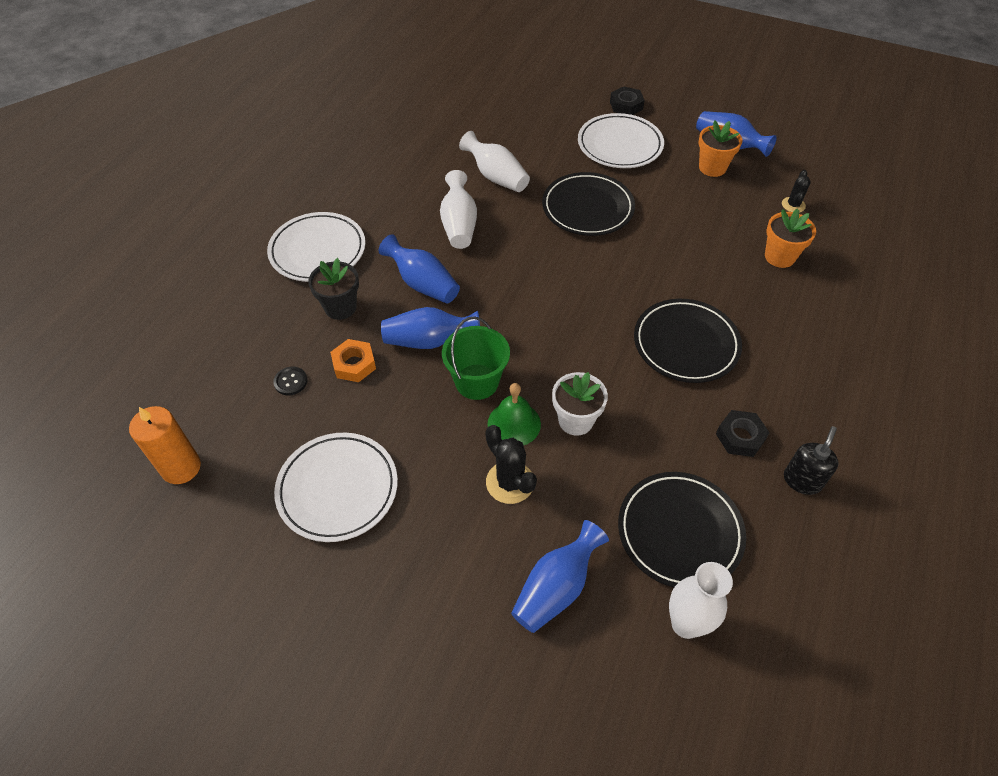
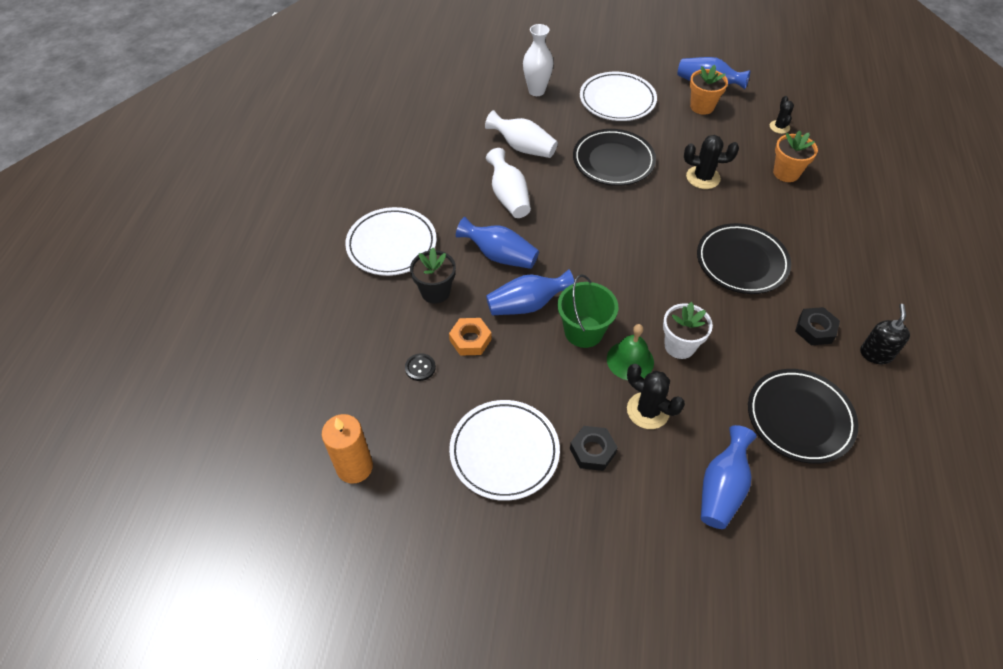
camera: 15 degrees left, 0 degrees up
(626, 105) = (608, 64): black nut -> black nut (592, 451)
(680, 244) = (703, 177): none -> black cactus
(686, 624) = (834, 490): white vase -> white vase (536, 91)

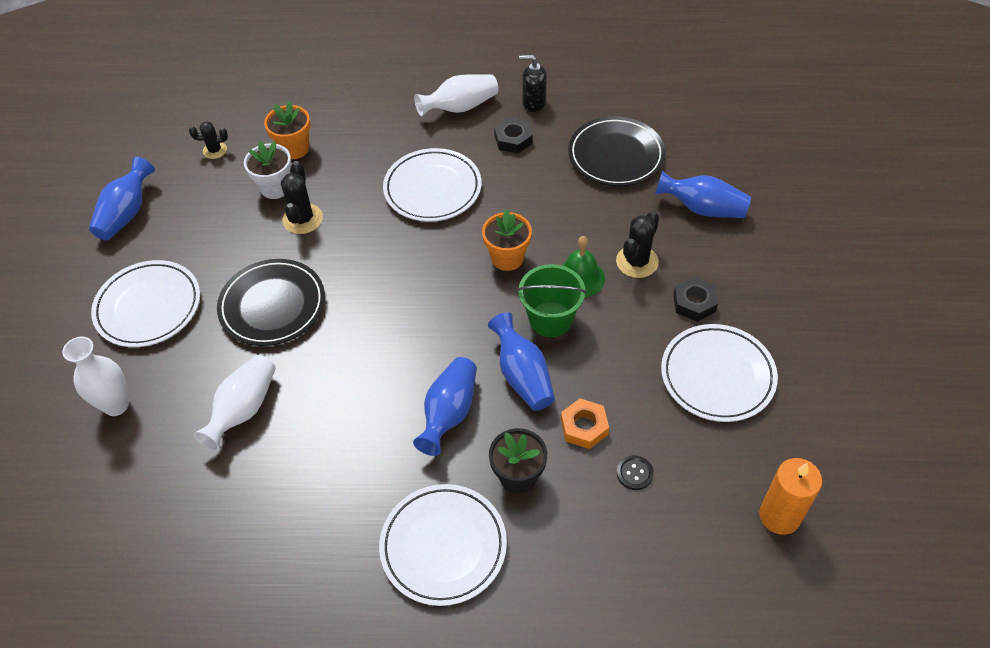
camera: 95 degrees left, 0 degrees up
(508, 197) = (343, 415): white vase -> white vase (460, 107)
(679, 346) = (553, 238): white flower pot -> white flower pot (275, 188)
(702, 106) = (170, 219): orange flower pot -> orange flower pot (507, 258)
(741, 262) = (432, 189): black plate -> white plate

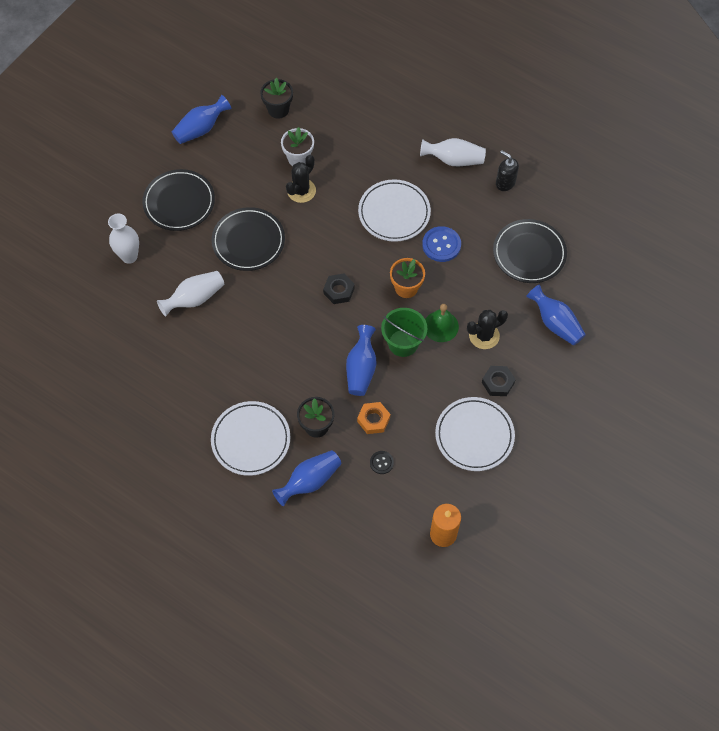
camera: 30 degrees right, 10 degrees up
(148, 307) = (179, 202): white plate -> black plate
(215, 150) = (278, 109): black cactus -> black flower pot
(294, 148) = (327, 135): orange flower pot -> none
(449, 413) = (304, 367): blue vase -> blue vase (310, 481)
(513, 139) = (471, 204): black nut -> black nut (339, 291)
(513, 194) = (441, 245): none -> blue button

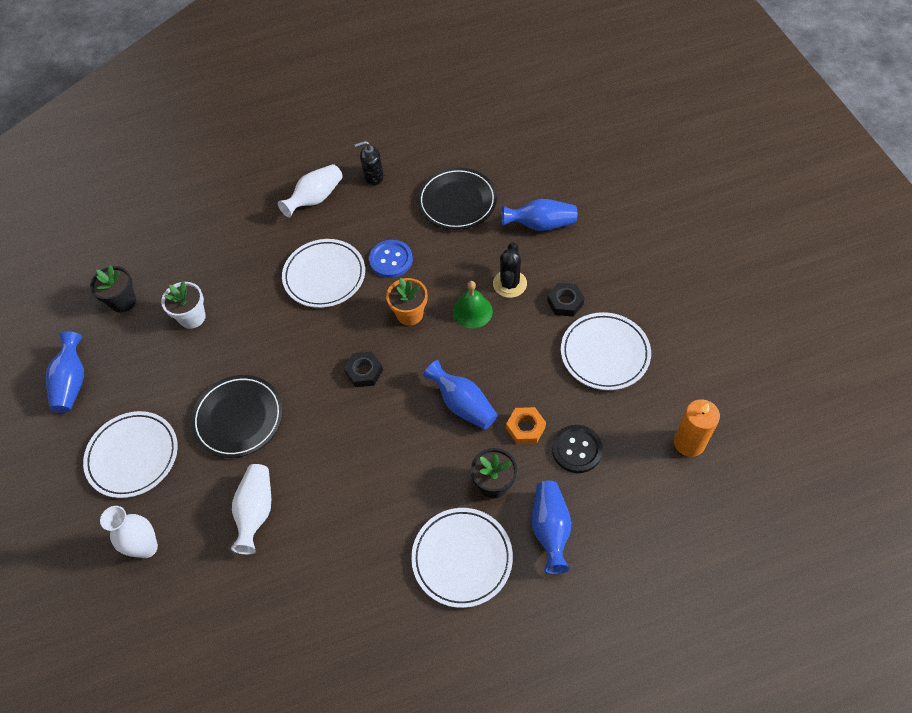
camera: 50 degrees left, 5 degrees down
(179, 202) = (133, 456): black plate -> white plate
(301, 191) = (228, 336): black cactus -> none
(381, 463) = (576, 449): black button -> black button, size x1.76
(403, 343) = (464, 352): green bucket -> none

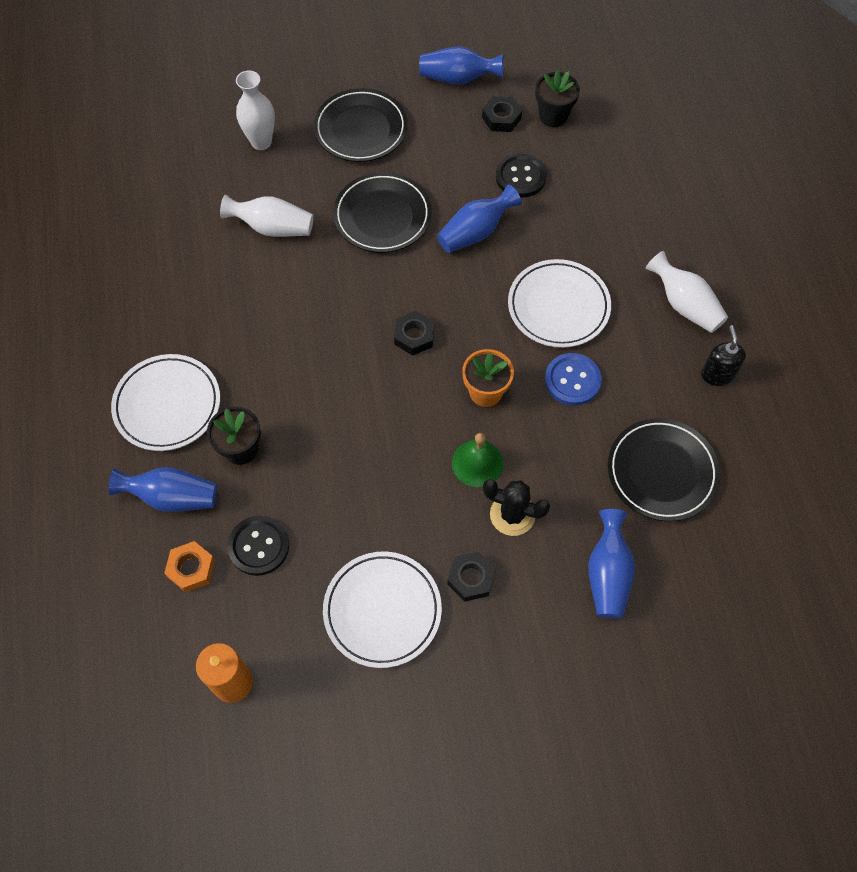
camera: 95 degrees right, 5 degrees up
(124, 340) = (501, 118): none -> black nut
(133, 456) = (361, 129): white plate -> black plate
(192, 317) = (520, 177): white flower pot -> black button
(463, 405) = (347, 432): blue vase -> blue vase (475, 232)
(525, 428) = (301, 495): orange nut -> orange nut (191, 569)

